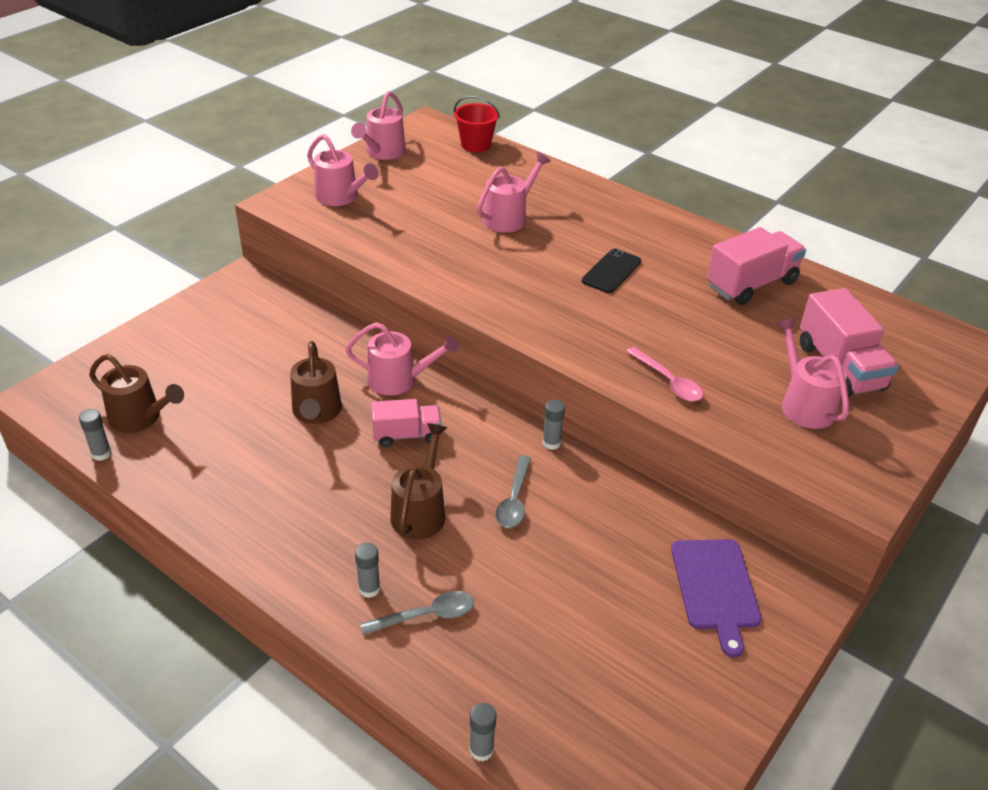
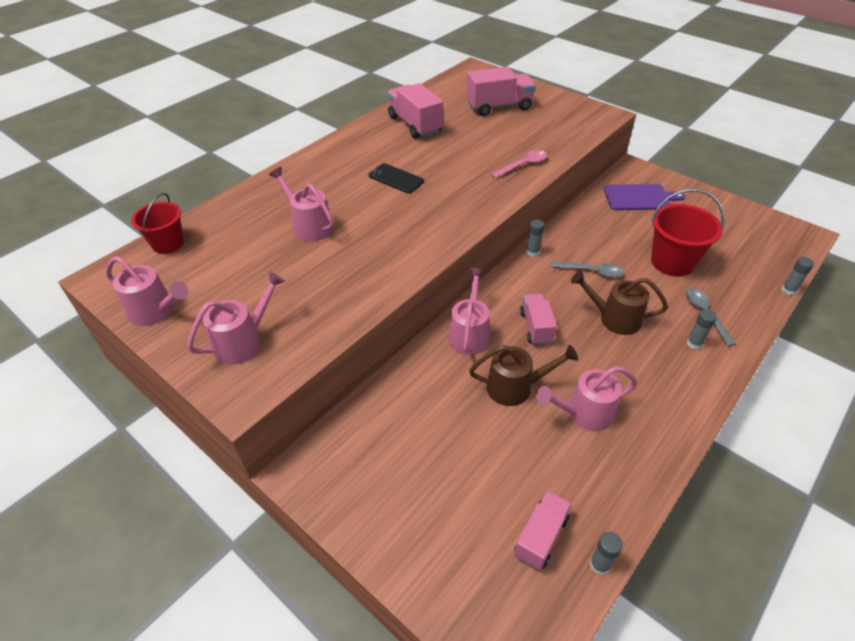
camera: 85 degrees left, 5 degrees up
(140, 418) = (541, 537): brown watering can -> pink truck
(543, 600) = (672, 262): none -> red bucket
(803, 404) = (535, 122): pink watering can -> pink watering can (584, 413)

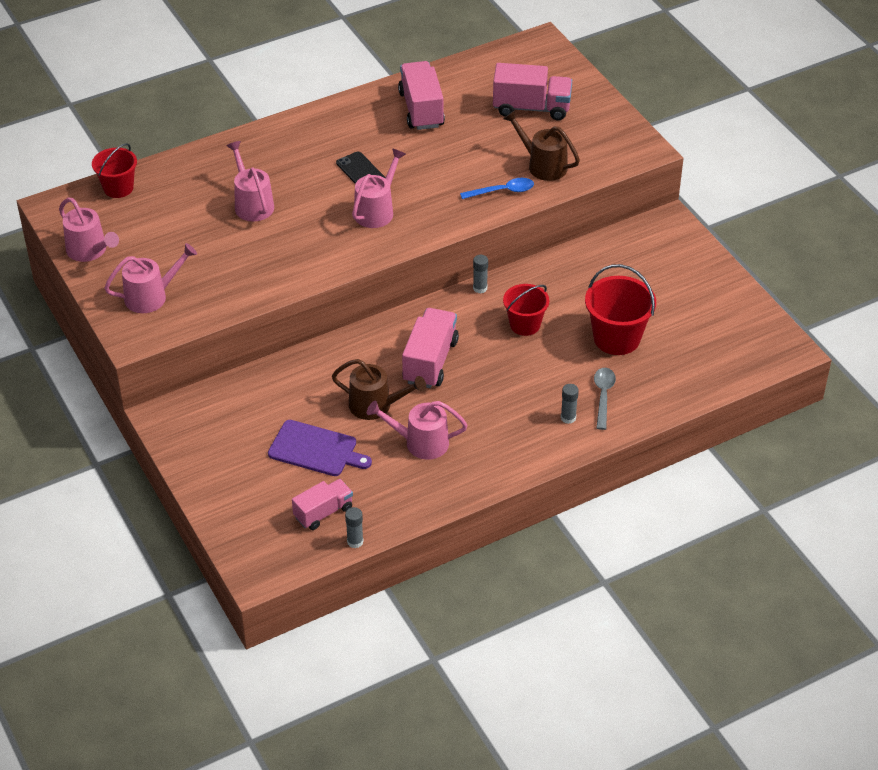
camera: 20 degrees right, 0 degrees up
(469, 334) = (364, 349): pink watering can -> pink watering can (376, 210)
(523, 165) = (502, 191): pink spoon -> blue spoon
(536, 327) = (430, 361): pink truck -> pink truck, size x1.55
(591, 271) = (525, 324): grey spoon -> red bucket
(614, 318) = (511, 374): brown watering can -> brown watering can (542, 165)
(639, 197) = (644, 258): purple cutting board -> purple cutting board (316, 449)
(788, 290) = (710, 398): grey glue stick -> none

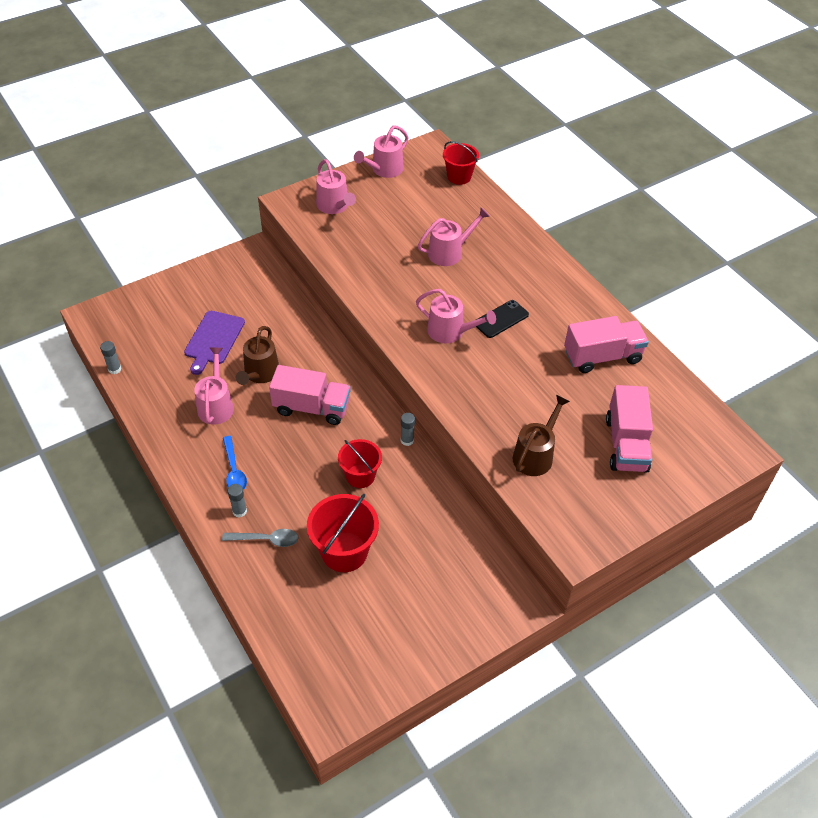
camera: 85 degrees right, 5 degrees up
(323, 512) = (147, 348): pink truck -> none
(502, 191) = (490, 423): blue spoon -> blue spoon (234, 470)

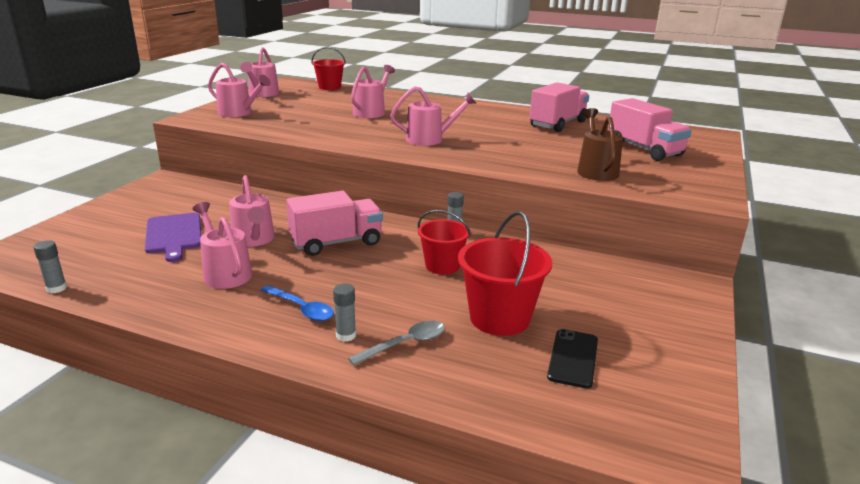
camera: 35 degrees left, 25 degrees down
(260, 374) = (254, 240): brown watering can -> pink watering can
(501, 319) = (459, 127): black phone -> black phone (573, 358)

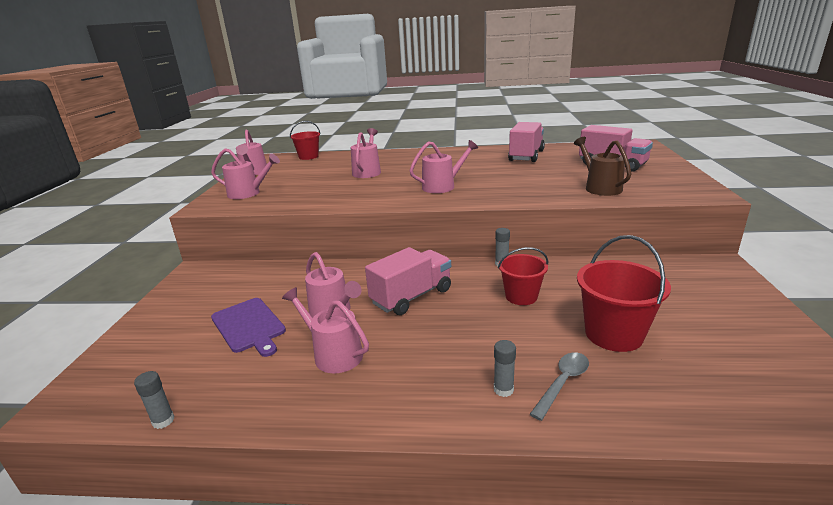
camera: 15 degrees left, 0 degrees up
(301, 309) = (438, 373): blue spoon -> none
(573, 358) = (706, 356): black phone -> none

